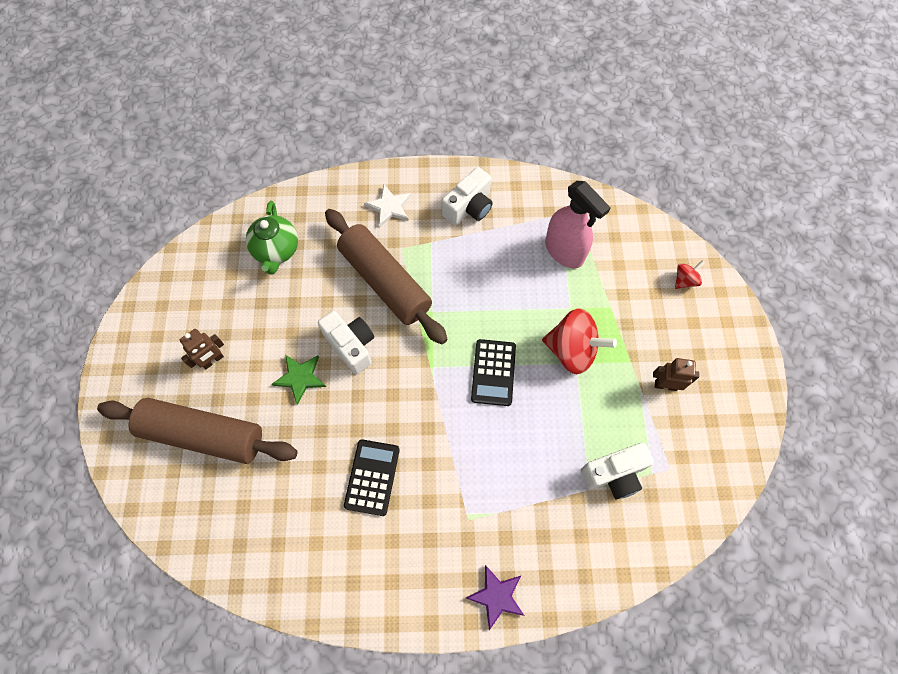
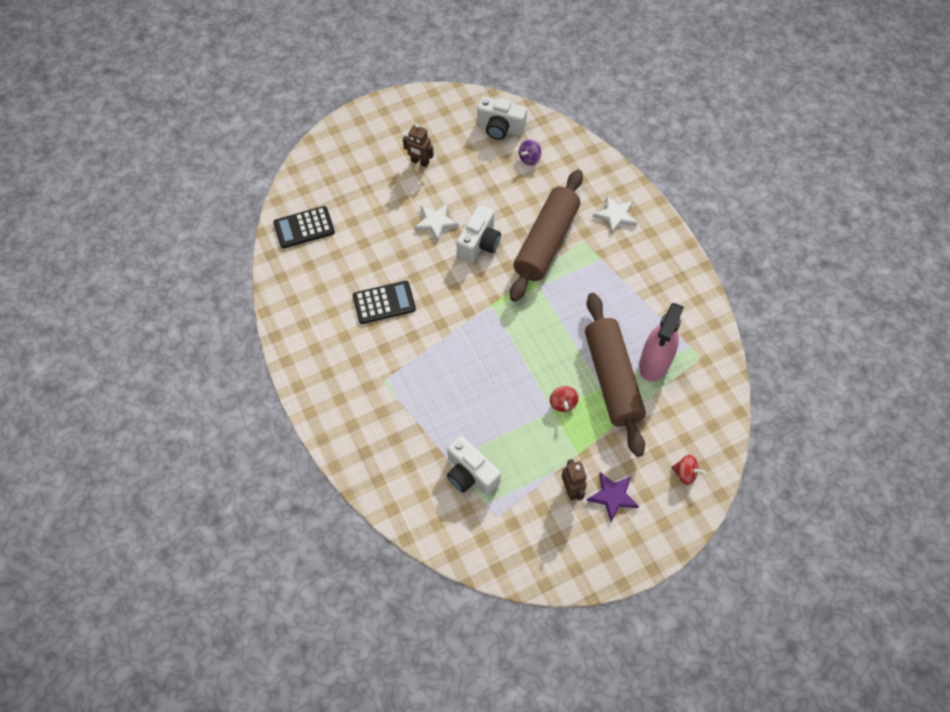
camera: 65 degrees right, 5 degrees down
(203, 434) = (363, 184): brown rolling pin -> brown rolling pin (612, 379)
(277, 251) = (529, 158): green teapot -> purple spinning top
(300, 377) = (436, 222): green star -> white star
(469, 207) = (652, 273): white camera -> white camera (500, 128)
(493, 372) = (510, 351): black calculator -> black calculator (304, 228)
(496, 596) = (335, 422): purple star -> purple star (613, 496)
(572, 350) = (563, 403): red spinning top -> red spinning top, size x0.49

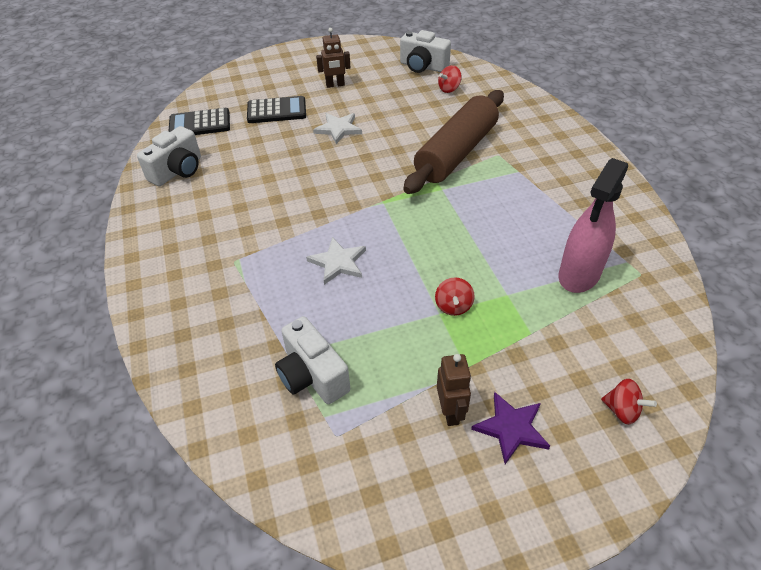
camera: 10 degrees right, 15 degrees down
(384, 303) = (260, 189): black calculator -> black calculator (276, 111)
(420, 162) = (335, 85): brown robot -> brown robot turned 45 degrees counterclockwise
(479, 243) = (381, 148): white camera -> white camera (178, 171)
(529, 158) = (449, 89): purple spinning top -> red spinning top
(612, 379) = (522, 286): brown rolling pin -> none
(615, 215) = (538, 137): white star -> white star (338, 262)

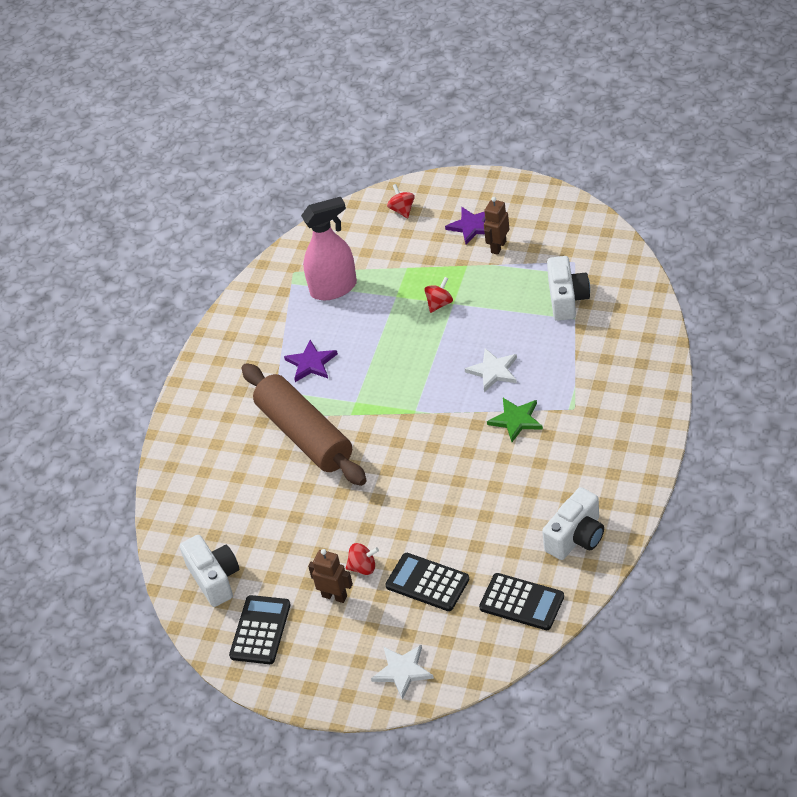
camera: 140 degrees left, 0 degrees up
(178, 171) = (576, 537): white camera -> white camera turned 150 degrees clockwise
(284, 230) = (516, 420): none -> green star
(338, 129) = (384, 520): white star -> white star (402, 671)
(366, 58) = (260, 630): none -> black calculator
(449, 89) = (225, 525): red spinning top -> red spinning top (363, 567)
(456, 153) = (305, 435): brown rolling pin -> brown rolling pin turned 75 degrees clockwise
(515, 201) = (311, 363): none -> purple star

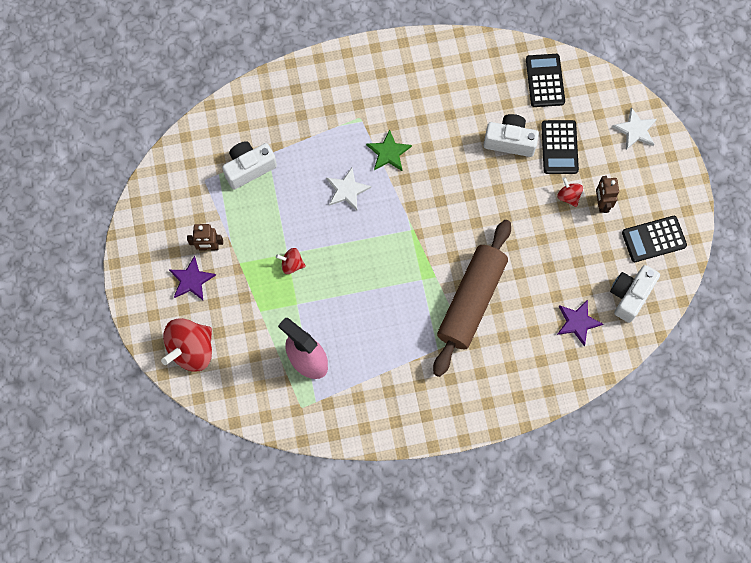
camera: 125 degrees left, 25 degrees up
(311, 363) = (397, 335): purple star -> purple star (577, 322)
(402, 210) = (191, 350): red spinning top -> red spinning top, size x2.05
(576, 537) = (475, 69): white camera -> white camera (510, 141)

